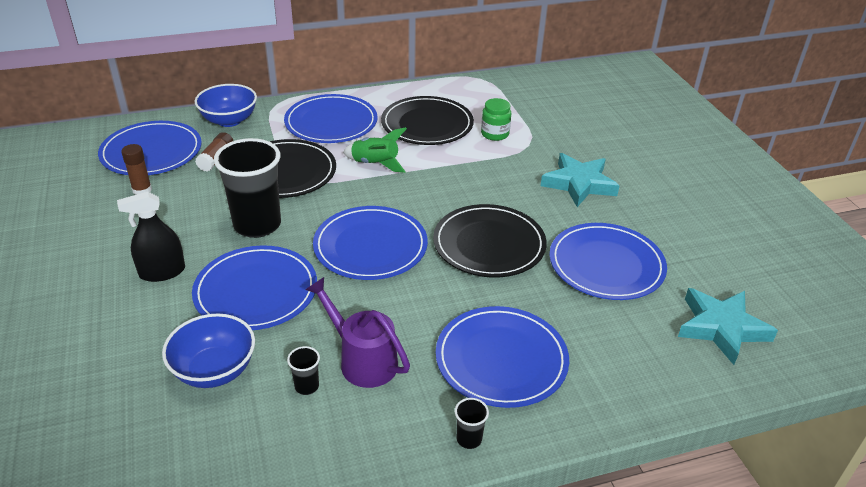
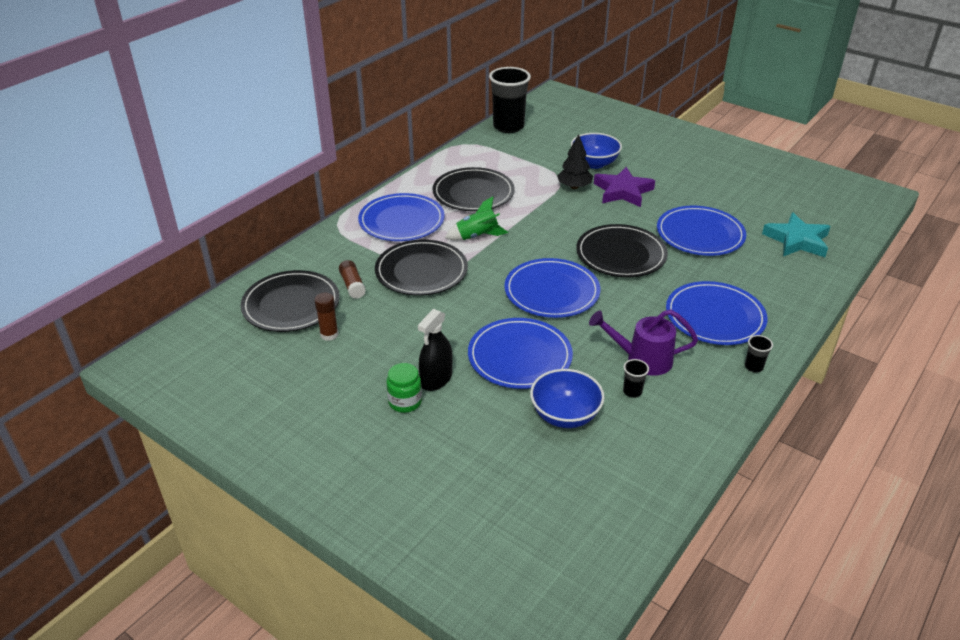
camera: 35 degrees left, 0 degrees up
(151, 152) = (291, 305): blue plate -> black plate
(229, 120) = (317, 253): blue bowl -> blue bowl (594, 163)
(257, 225) = (455, 315): black cup -> black cup (508, 127)
(495, 134) = (528, 180): green jar -> green jar (405, 402)
(533, 158) = (574, 187): none -> black tree
(579, 184) = (623, 191): turquoise star -> purple star

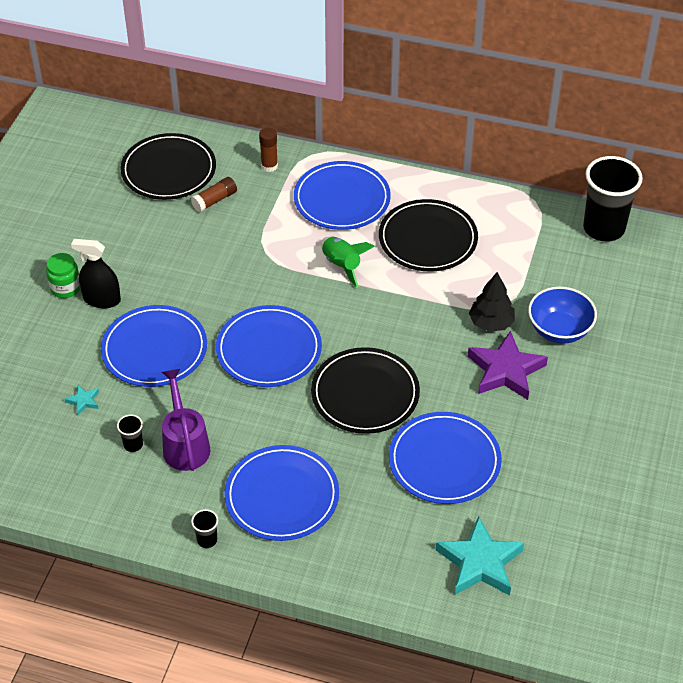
camera: 70 degrees right, 10 degrees up
(329, 334) = (136, 210): brown glue stick -> brown glue stick (269, 166)
(421, 271) = (259, 241): black plate -> none
(565, 415) = (83, 401): blue bowl -> turquoise star

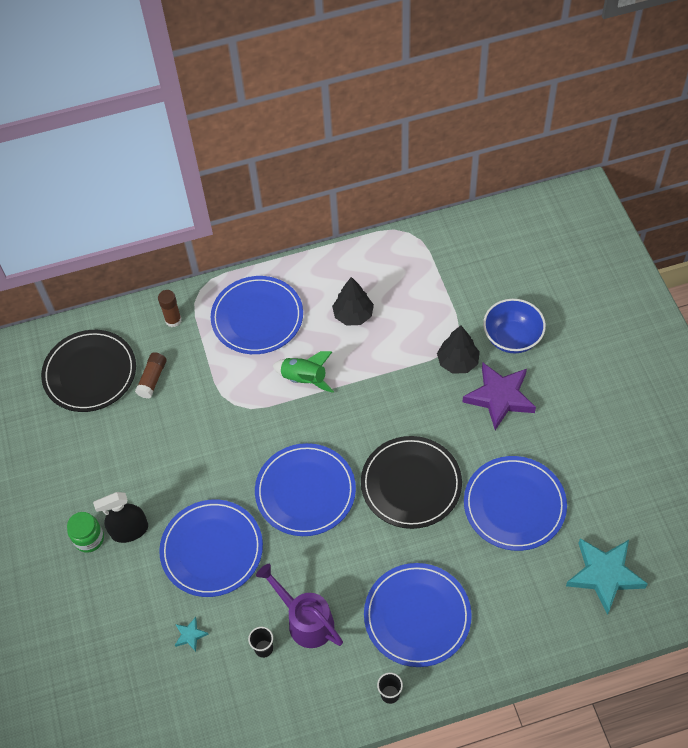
camera: 30 degrees left, 10 degrees up
(428, 239) = (353, 315): black plate -> black tree
(603, 228) = (478, 228): black cup -> none

